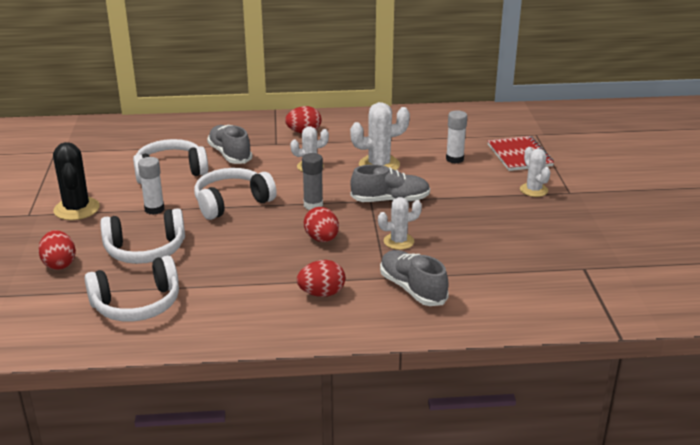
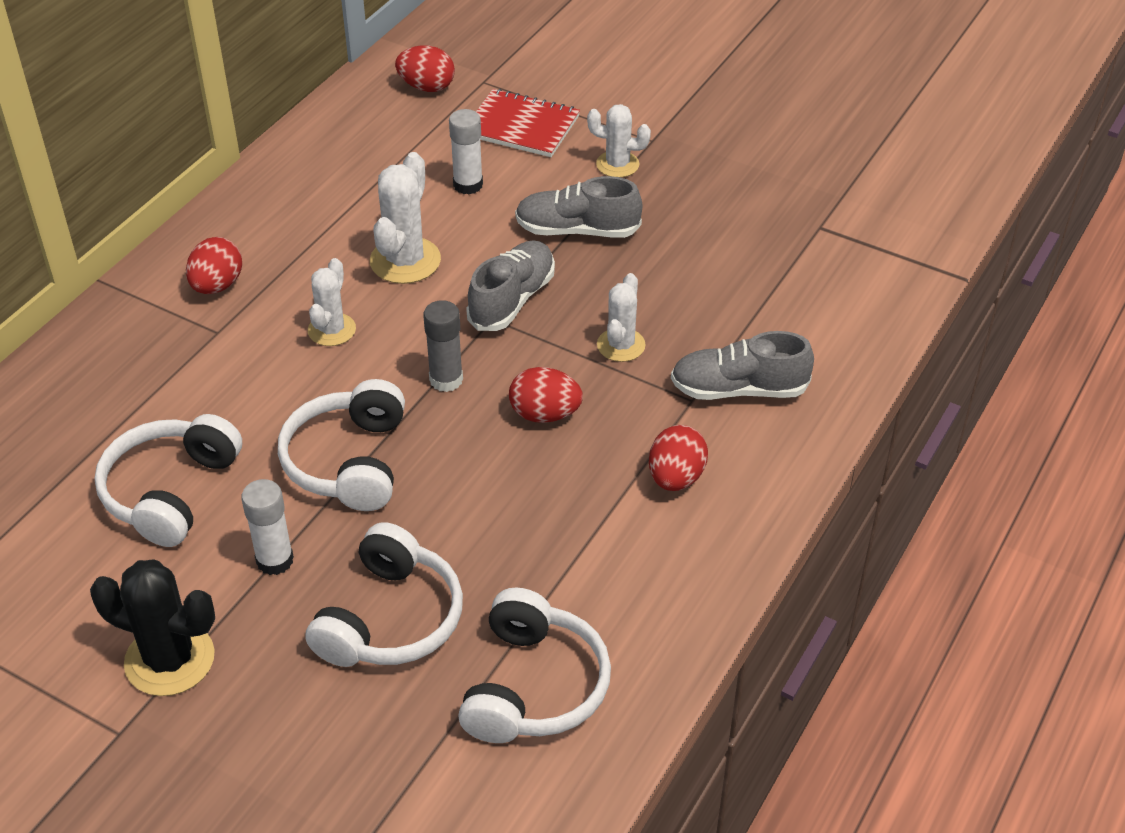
camera: 55 degrees left, 15 degrees up
(59, 264) = (330, 743): red egg -> red egg (427, 87)
(230, 154) = (193, 398): grey shoe -> grey shoe (577, 230)

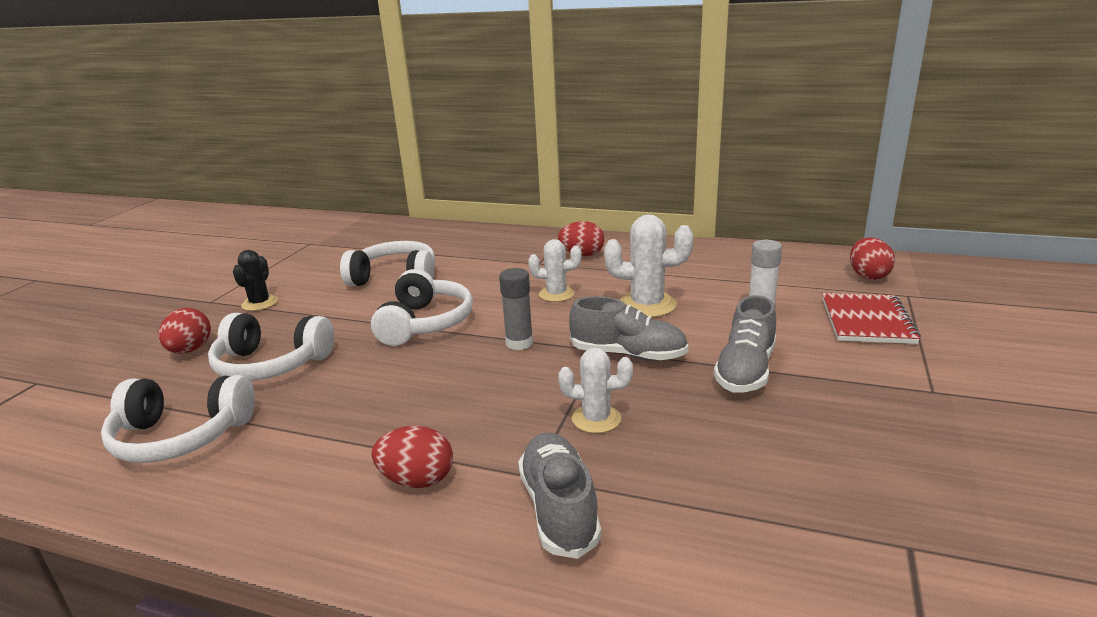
camera: 80 degrees right, 20 degrees down
(169, 659) = (260, 303): black cactus -> black cactus, size x0.65
(275, 560) = (334, 317): white glue stick -> none
(348, 462) = (425, 323): white headphones -> white headphones turned 105 degrees clockwise
(545, 414) = (490, 393): red egg -> red egg (190, 350)
(577, 230) = (745, 370): grey shoe -> grey shoe turned 150 degrees counterclockwise
(617, 164) = (867, 376): white cactus -> none

